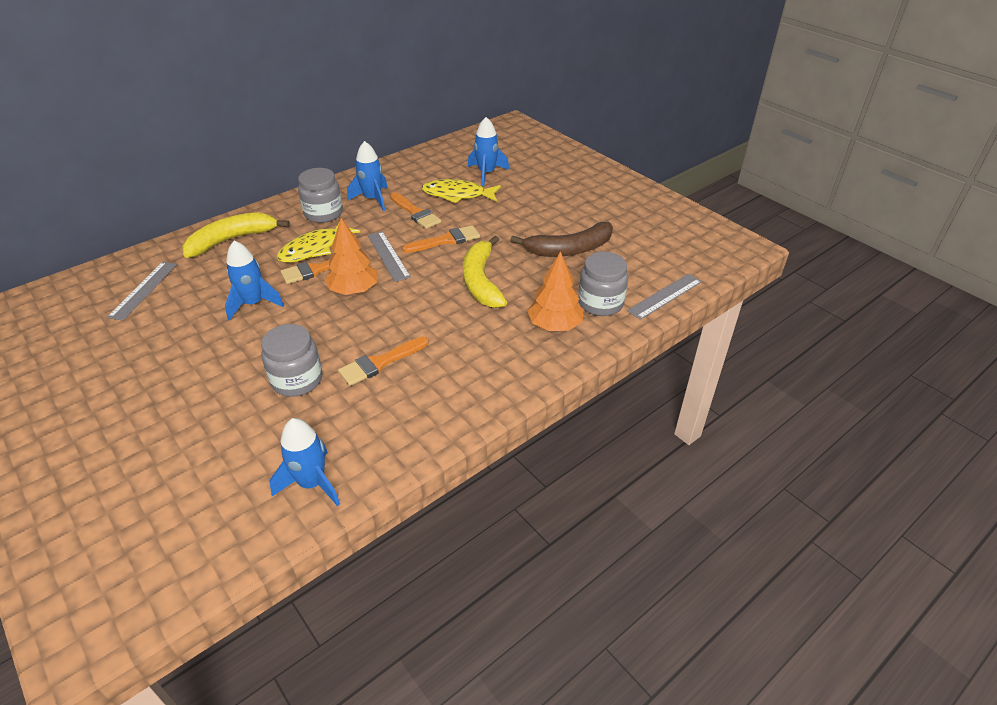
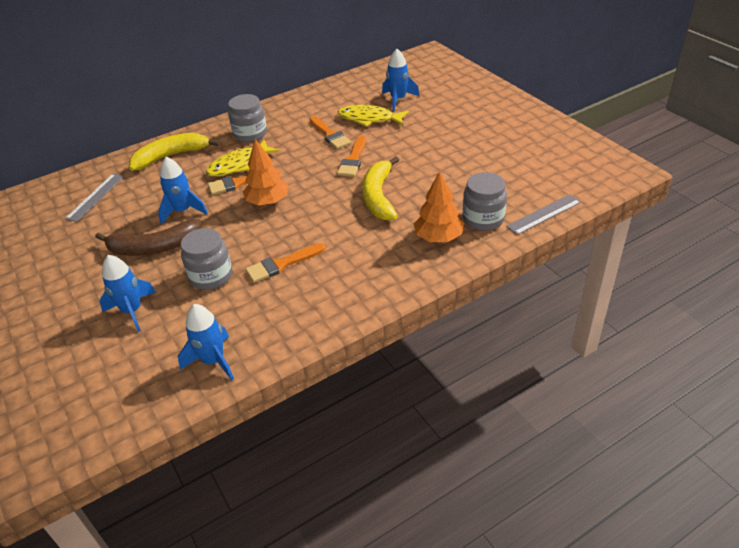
camera: 10 degrees right, 0 degrees up
(372, 199) = (294, 122): blue rocket -> blue rocket (132, 311)
(388, 256) = (301, 172): grey ruler -> none
(446, 240) = (353, 160): orange brush -> orange brush turned 120 degrees clockwise
(569, 249) = (463, 170): brown banana -> brown banana (154, 247)

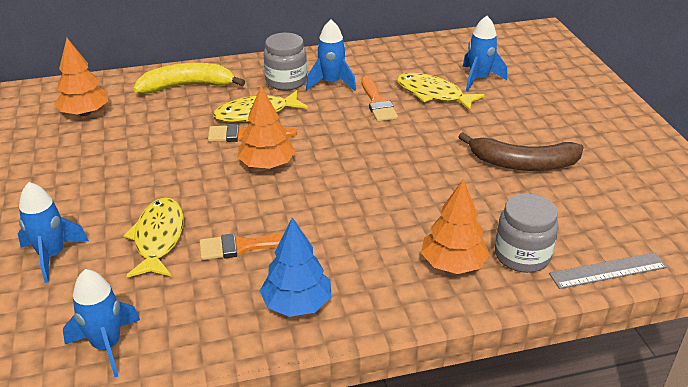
camera: 15 degrees right, 5 degrees down
(95, 197) = (85, 113): grey ruler -> orange tree
(154, 247) = (115, 186): brown banana -> brown banana (523, 163)
(183, 211) = (167, 152): blue rocket -> blue rocket (331, 83)
(211, 276) = (158, 238): grey jar -> yellow fish
(340, 294) = (297, 304): none -> blue tree
(353, 160) = (391, 139): orange brush -> none
(379, 196) = (401, 192): yellow banana -> none

